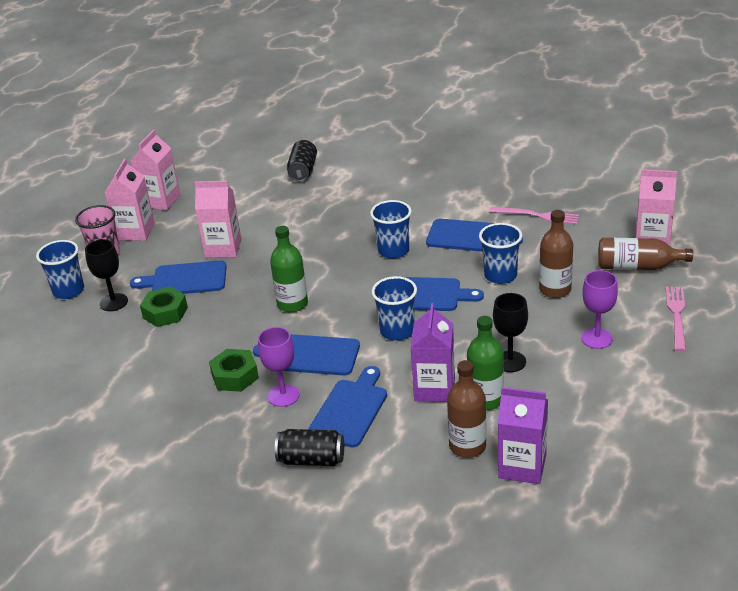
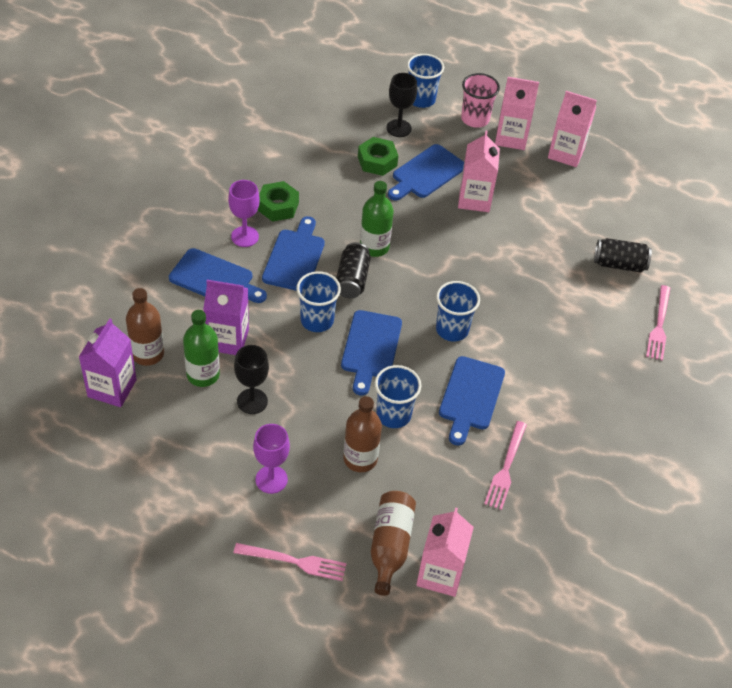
camera: 85 degrees right, 15 degrees up
(185, 279) = (426, 173): blue cutting board -> blue cutting board turned 135 degrees counterclockwise
(311, 460) = (161, 251): black can -> black can (352, 280)
(369, 152) = (659, 325): none -> pink fork

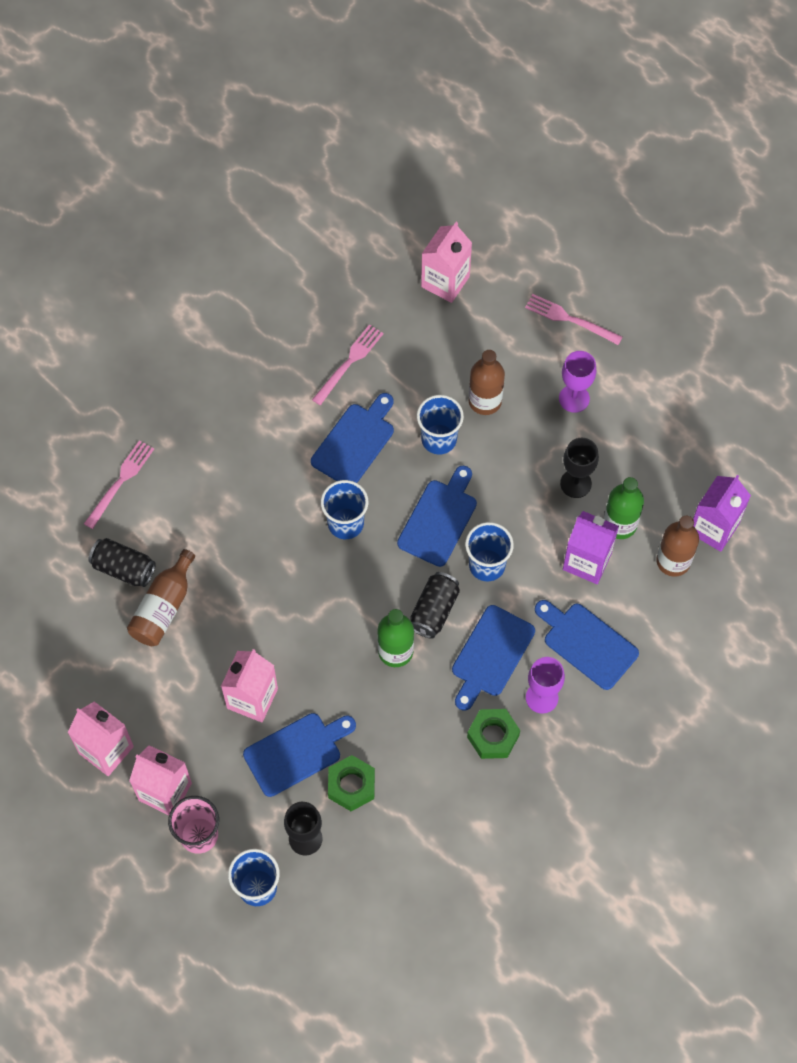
camera: 160 degrees left, 15 degrees up
(390, 546) = (481, 314): brown bottle -> brown bottle (163, 607)

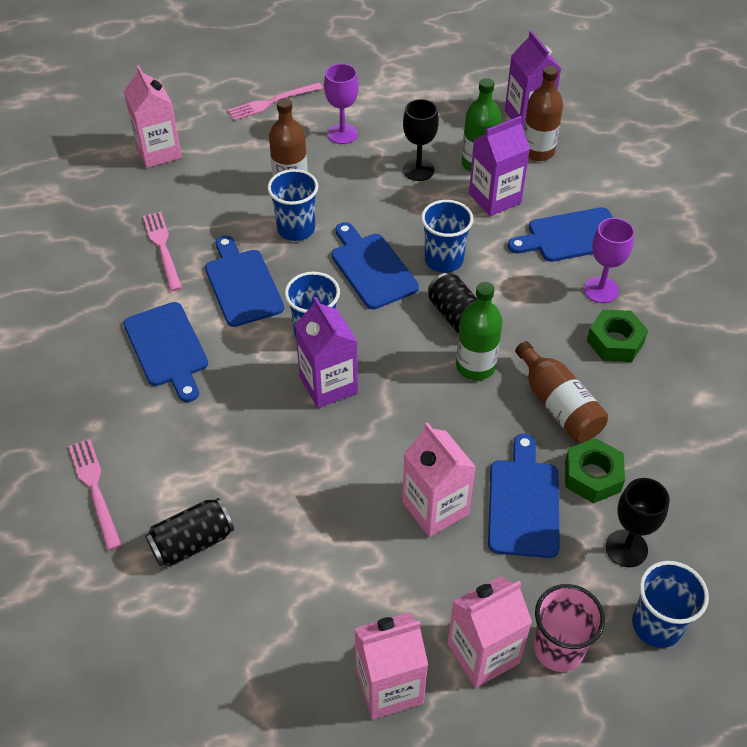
camera: 55 degrees left, 15 degrees down
(163, 607) = (269, 530): brown bottle -> brown bottle (558, 405)
(306, 564) = (328, 385): none -> purple carton
(491, 655) = (532, 302): blue cutting board -> blue cutting board (167, 348)

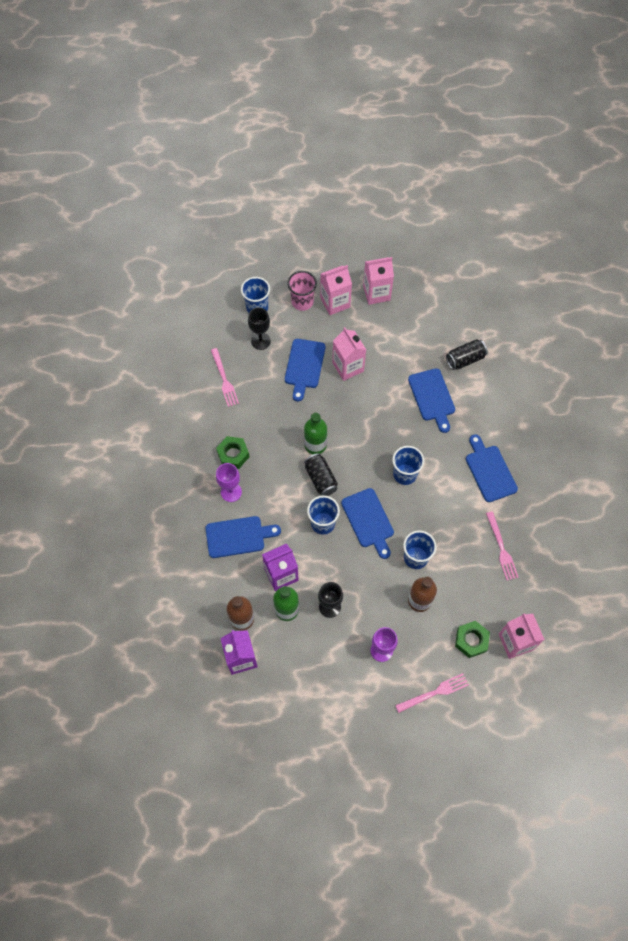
camera: 175 degrees left, 15 degrees up
(95, 489) = (516, 389): pink fork -> pink fork (224, 379)
(242, 284) = (448, 514): blue cutting board -> blue cutting board (432, 397)
(328, 385) = (398, 439): purple carton -> none
(558, 405) = (275, 417): brown bottle -> none
(592, 476) = (267, 377): green nut -> green nut (471, 640)

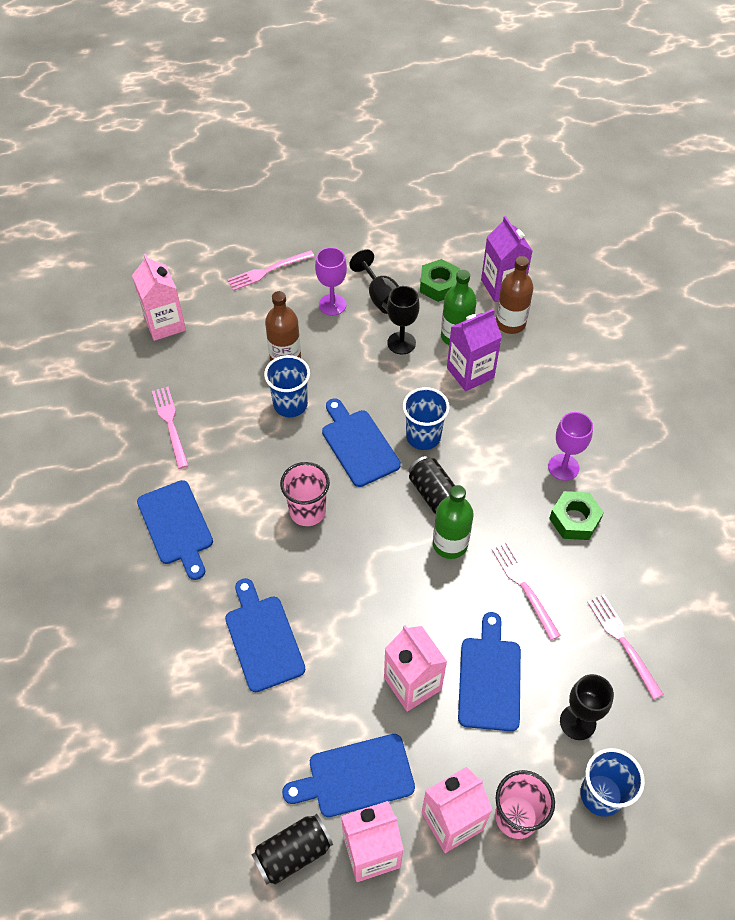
camera: 175 degrees right, 10 degrees down
(238, 536) = (538, 412): blue cutting board -> blue cutting board (355, 776)
(274, 415) = (524, 586): none -> pink fork
(342, 655) = (380, 297): none -> black goblet
(405, 474) = (307, 511): blue cup -> pink cup
(465, 359) = (201, 716): black can -> black can (293, 853)
(471, 640) = (220, 321): green nut -> green nut (439, 285)

